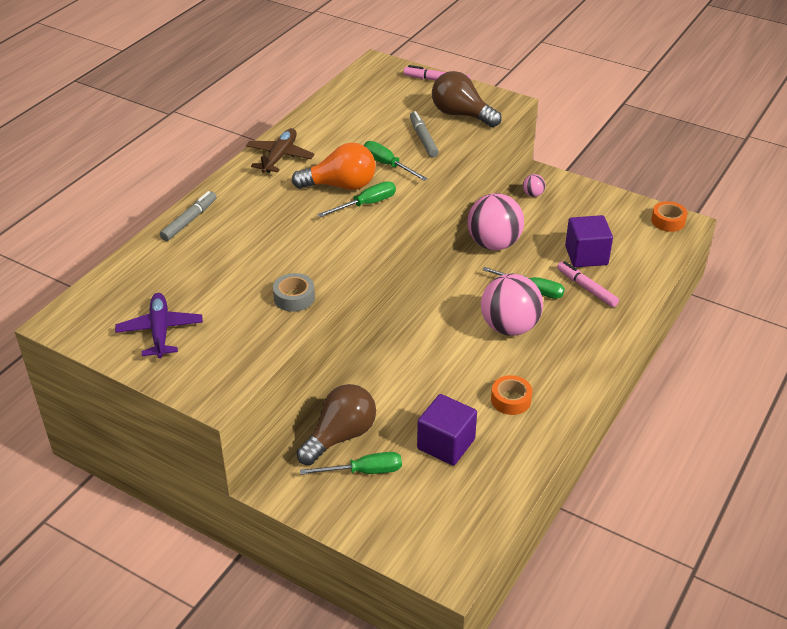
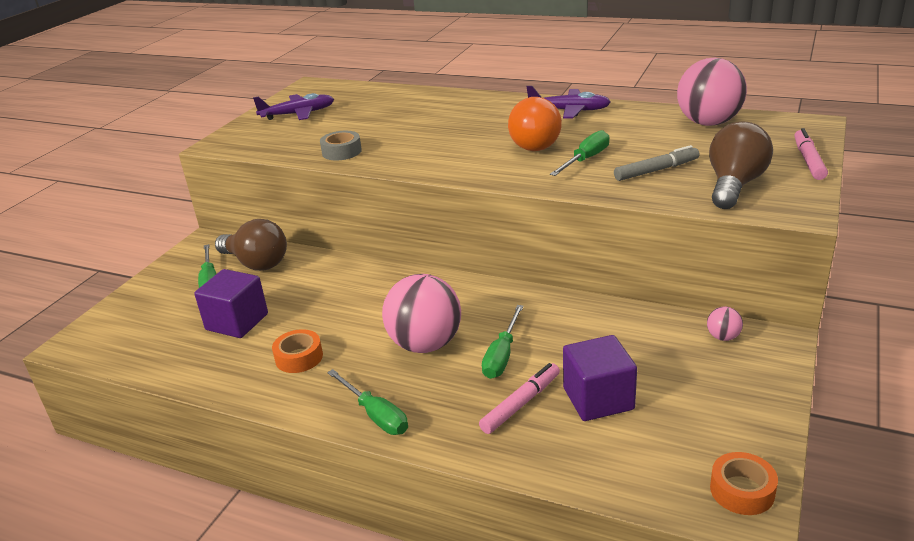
camera: 85 degrees right, 10 degrees down
(189, 220) = (448, 97): grey marker -> none
(279, 157) = (569, 111): brown plane -> purple plane
(366, 204) = (502, 160): green screwdriver -> green screwdriver (375, 415)
(493, 244) = (588, 316): pink ball -> pink ball (708, 123)

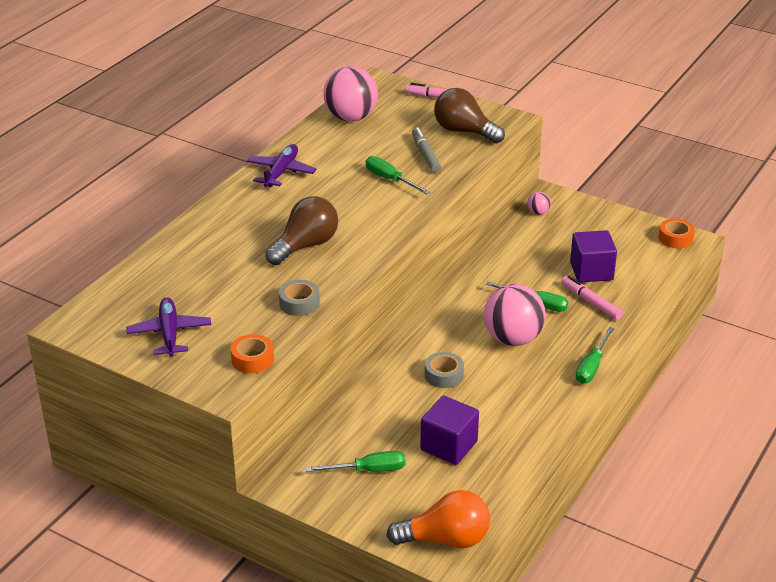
camera: 85 degrees left, 5 degrees up
(256, 263) = (345, 438): brown light bulb -> brown light bulb (305, 246)
(299, 357) = (513, 406): orange tape -> orange tape (252, 359)
(352, 305) = (444, 375): none -> grey tape
(375, 415) = (592, 367): green screwdriver -> green screwdriver turned 150 degrees clockwise
(531, 143) = (343, 199): orange light bulb -> orange light bulb (446, 539)

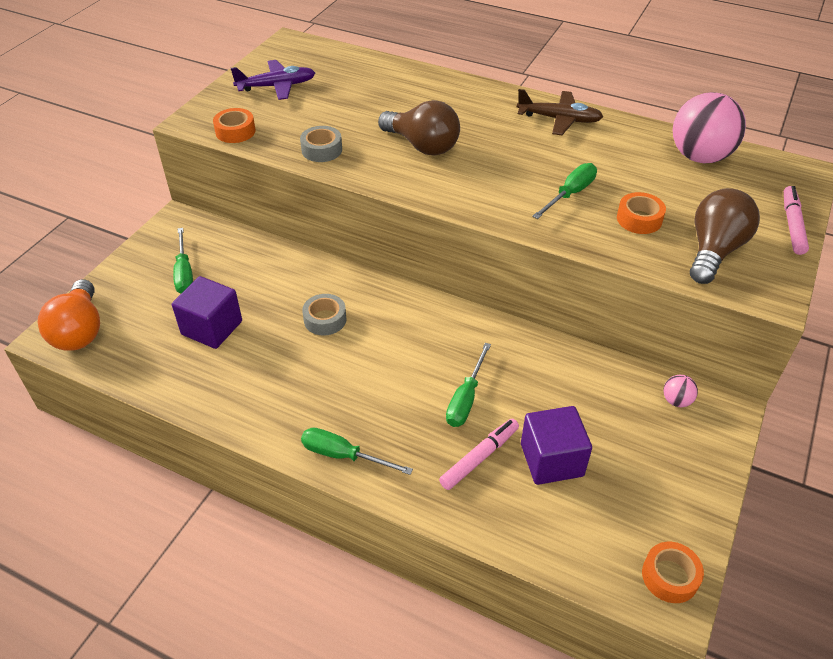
camera: 85 degrees right, 10 degrees up
(281, 172) = (559, 119): purple plane -> brown plane
(425, 154) = (639, 219): grey marker -> orange tape
(512, 339) = (393, 377): pink ball -> none

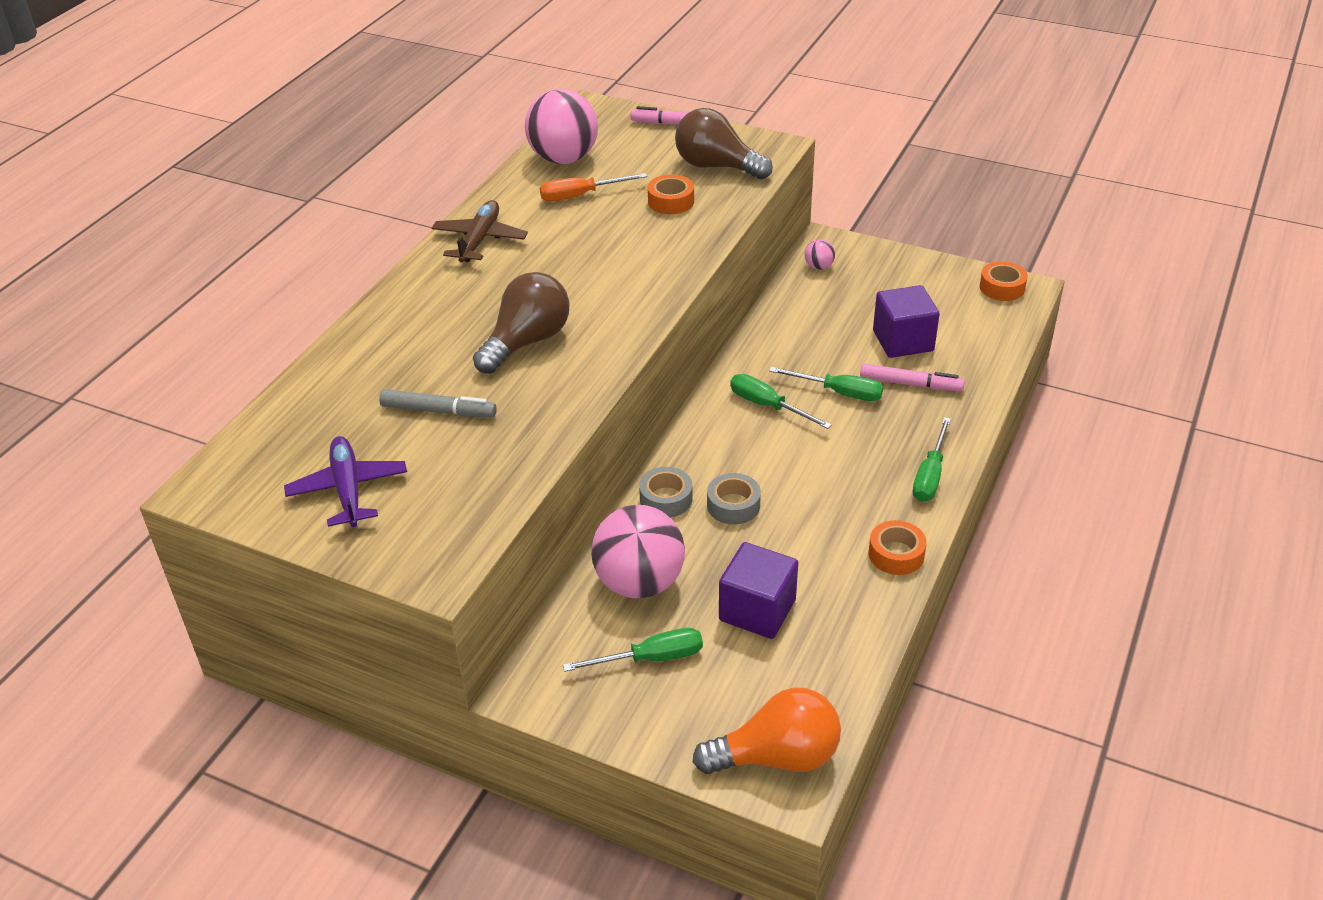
camera: 90 degrees left, 5 degrees down
(235, 131) = (473, 519): orange tape -> orange tape (896, 554)
(254, 268) = (639, 583): none -> pink ball
(322, 150) = (529, 427): grey tape -> grey tape (666, 499)
(347, 113) = (438, 411): none -> grey marker
(479, 457) = (910, 384): pink marker -> pink marker turned 150 degrees clockwise
(570, 194) = (629, 239): green screwdriver -> green screwdriver (768, 406)
(637, 167) = (580, 196): none -> orange screwdriver

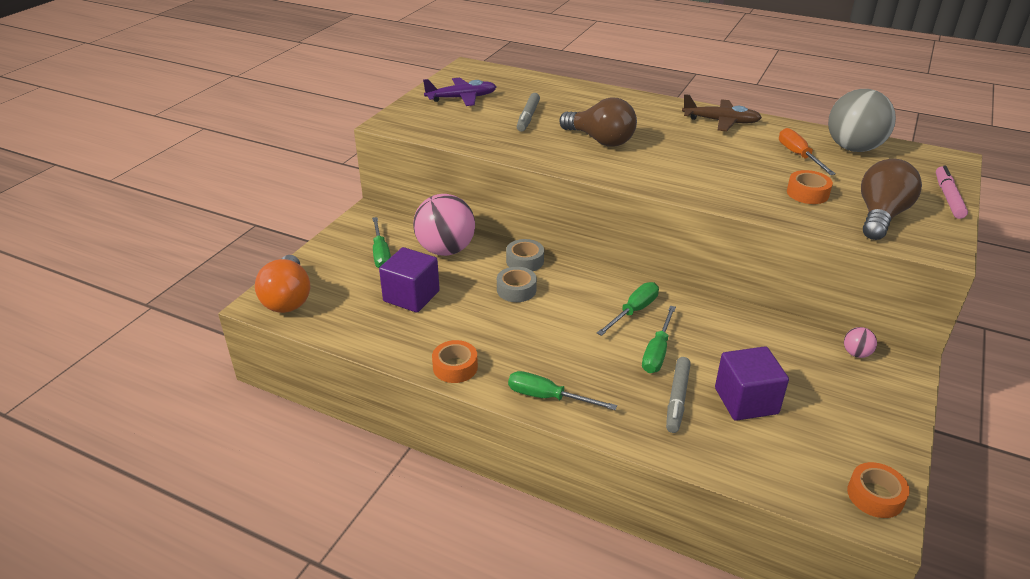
camera: 90 degrees right, 5 degrees down
(563, 159) = (853, 148): pink ball -> grey ball
(910, 384) = (677, 399): pink marker -> grey marker

